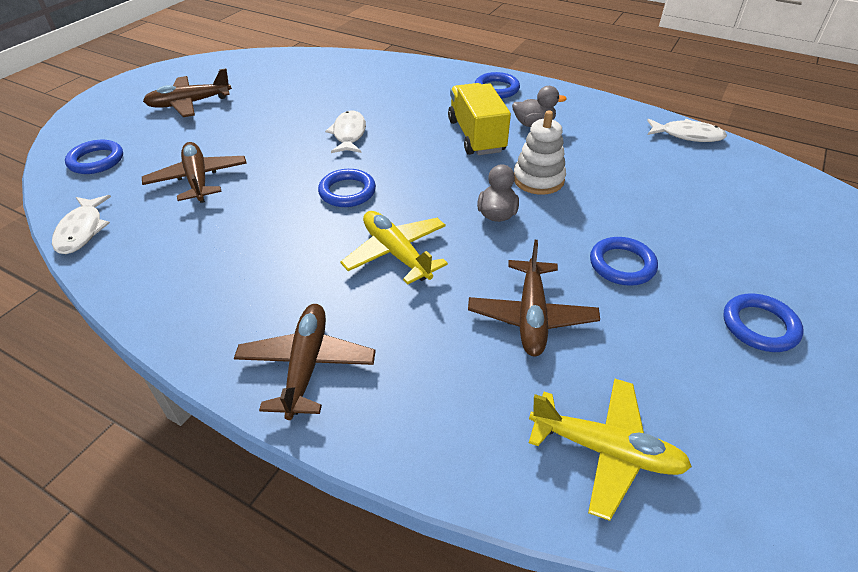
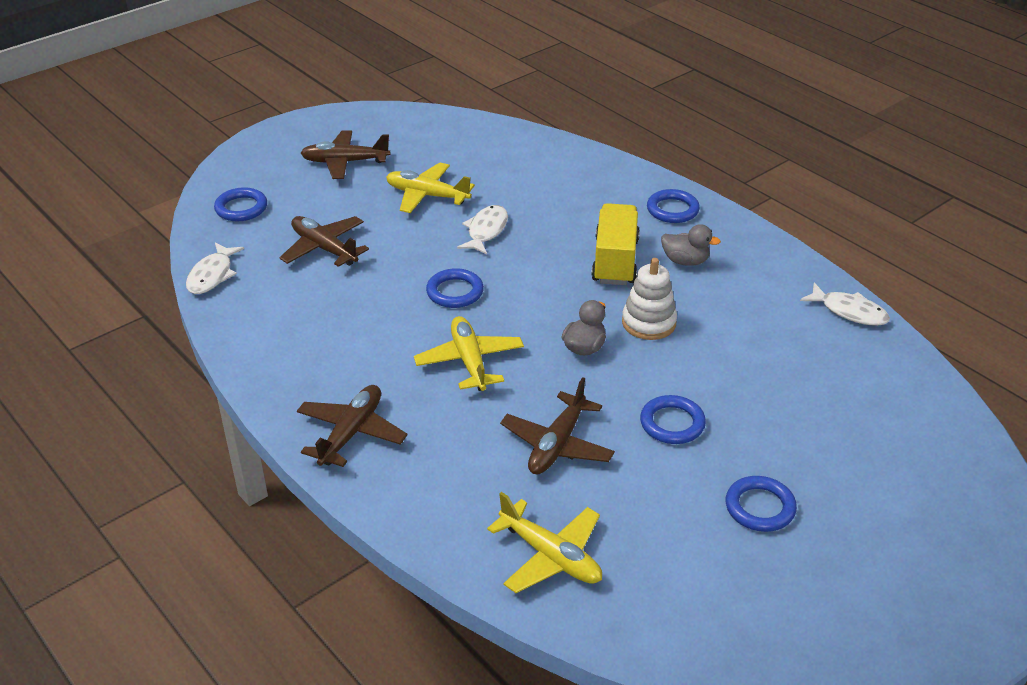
camera: 20 degrees right, 5 degrees down
(198, 180) = (324, 248): brown plane -> brown plane turned 45 degrees counterclockwise
(280, 116) = (427, 195): none -> yellow plane

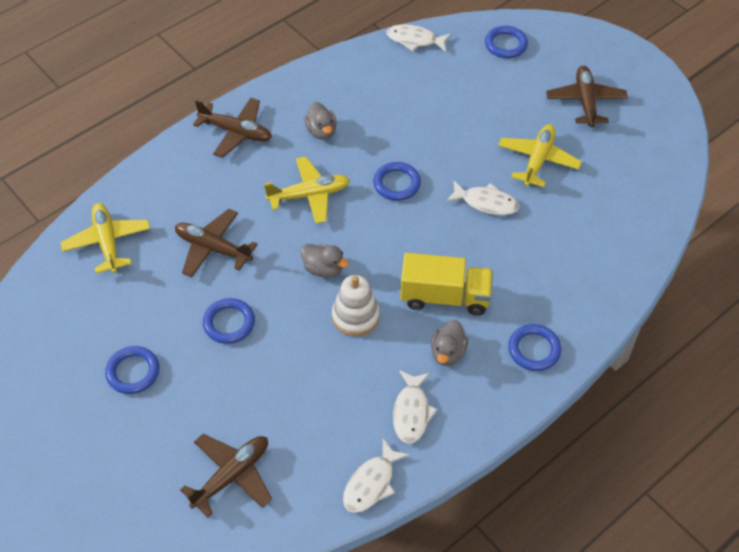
camera: 90 degrees right, 15 degrees up
(324, 248) = (453, 99): brown plane -> brown plane (232, 476)
(361, 353) = (321, 131): none -> grey duck
(550, 556) = (108, 242): yellow plane -> yellow plane turned 120 degrees clockwise
(761, 285) = (411, 412): none -> white fish

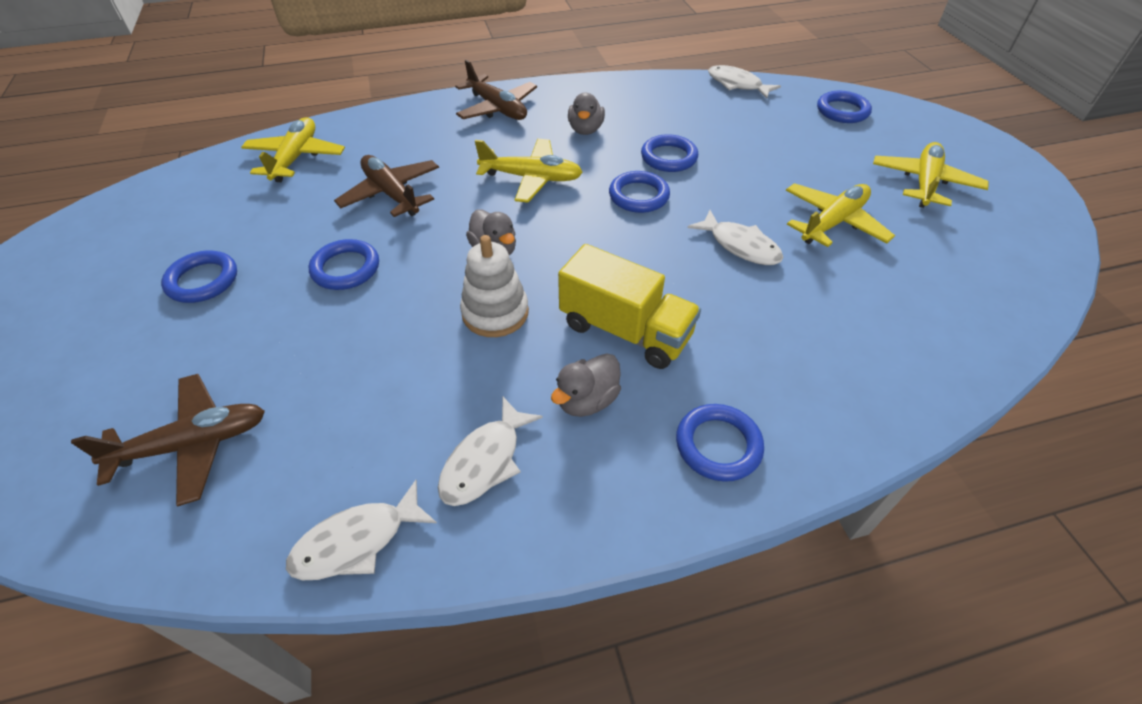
camera: 25 degrees right, 5 degrees down
(399, 138) = (668, 157): none -> blue ring
(585, 101) = (924, 183): brown plane -> yellow plane

